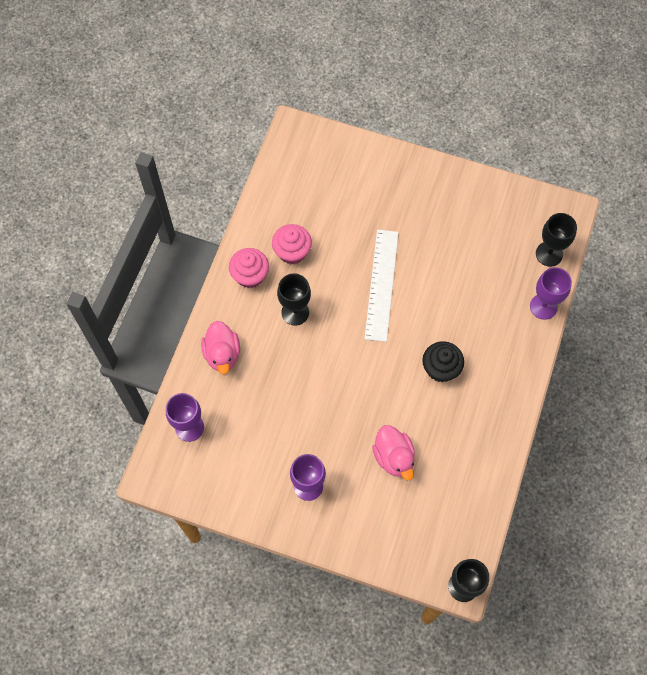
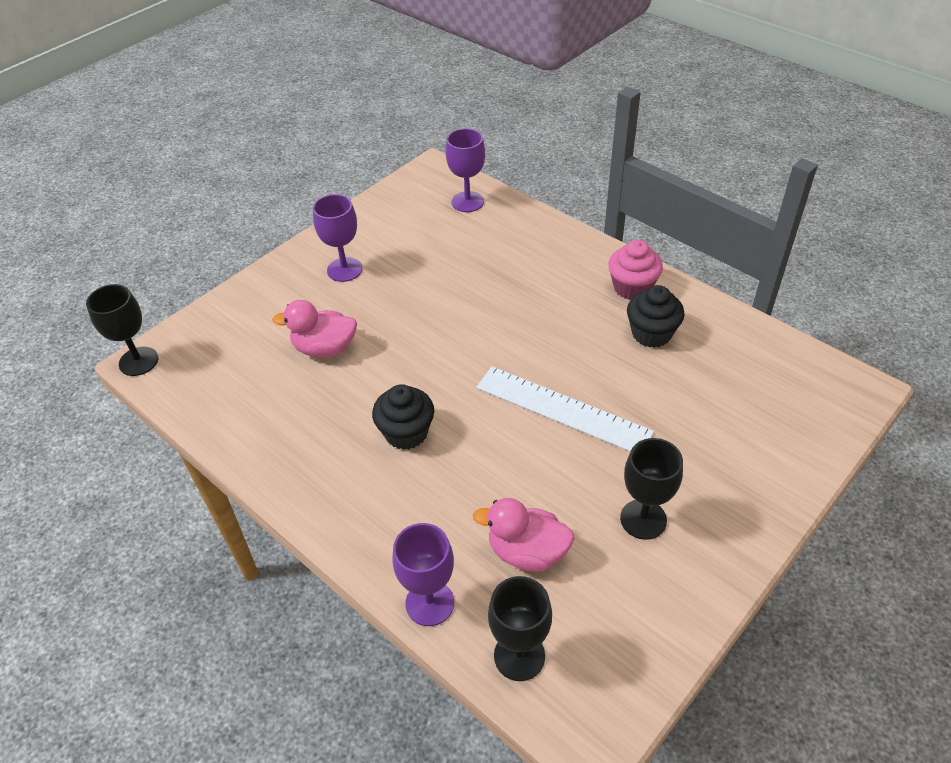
camera: 115 degrees right, 20 degrees down
(222, 354) = (538, 242): pink duck -> pink duck (527, 552)
(292, 252) = (651, 333): pink cupcake -> black cupcake
(295, 312) = (562, 314): black goblet -> black goblet (643, 519)

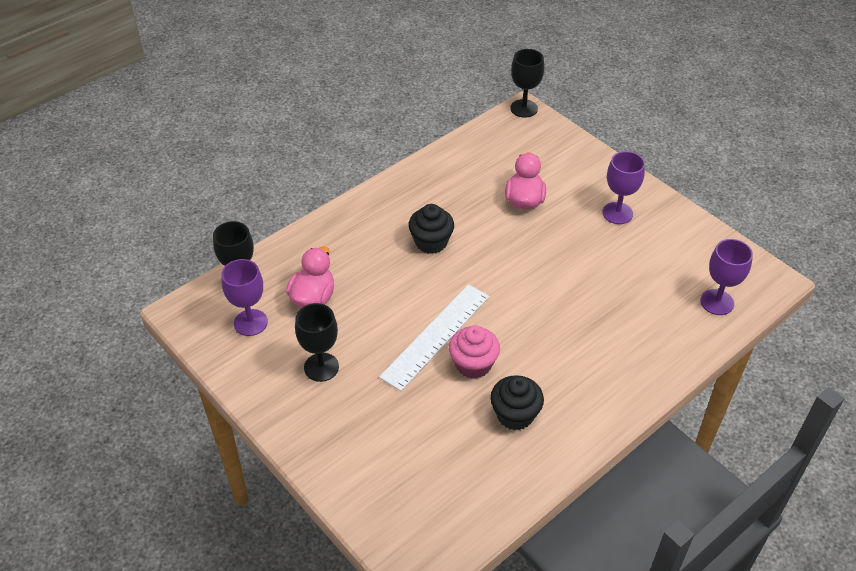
camera: 95 degrees right, 0 degrees up
(430, 603) = (290, 246): purple goblet -> purple goblet (250, 322)
(632, 287) = (580, 413): pink cupcake -> pink cupcake (473, 364)

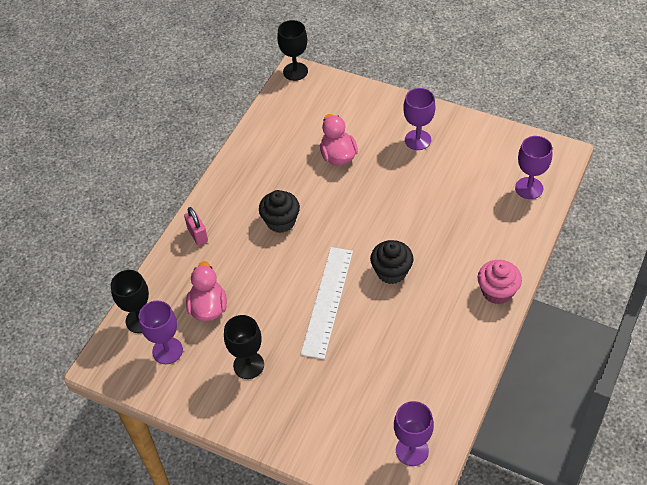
camera: 20 degrees left, 5 degrees up
(342, 226) = (198, 235): none -> pink padlock
(443, 521) = (412, 450): none -> purple goblet
(473, 364) = (369, 313): pink cupcake -> pink cupcake (497, 291)
(515, 415) = (423, 342): black cupcake -> black cupcake (391, 272)

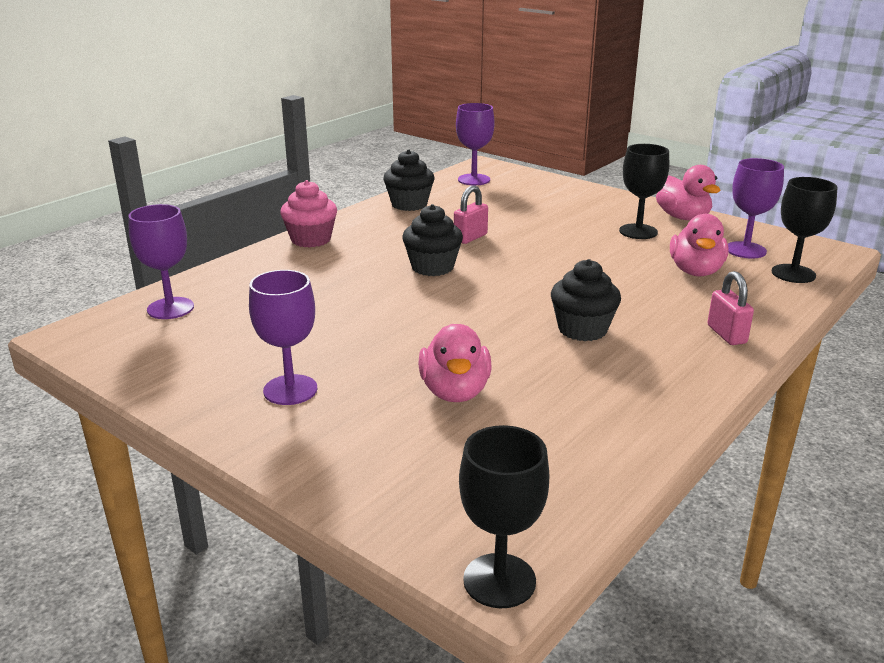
camera: 170 degrees left, 25 degrees down
(210, 403) = (682, 217): none -> pink duck
(327, 301) = (529, 257): white ruler -> none
(378, 323) = (470, 237): none -> pink padlock
(450, 375) = (409, 204): none -> black cupcake

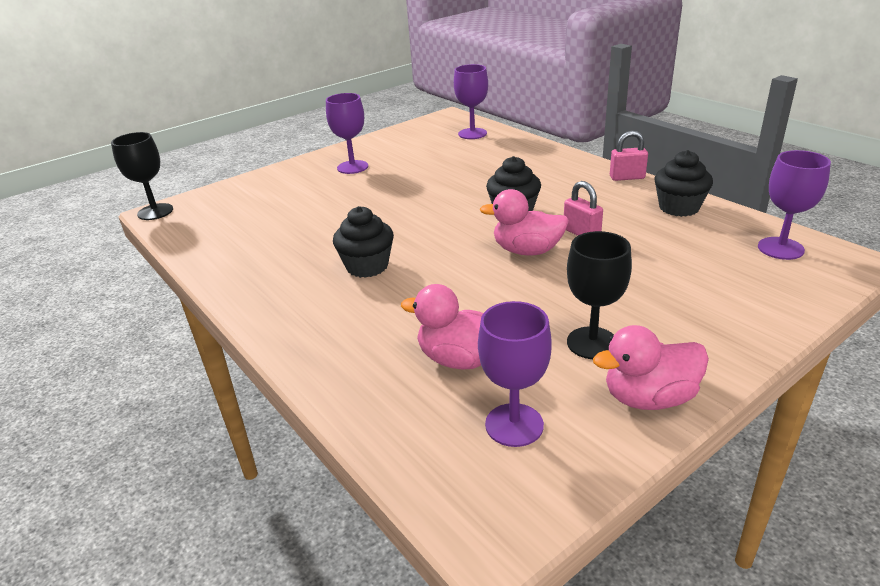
camera: 105 degrees right, 5 degrees up
(311, 239) = (583, 167): pink cupcake -> none
(455, 392) = (315, 211): pink duck -> pink duck (527, 251)
(726, 334) = (313, 340): pink padlock -> pink padlock (627, 177)
(793, 274) = (425, 445): black goblet -> none

